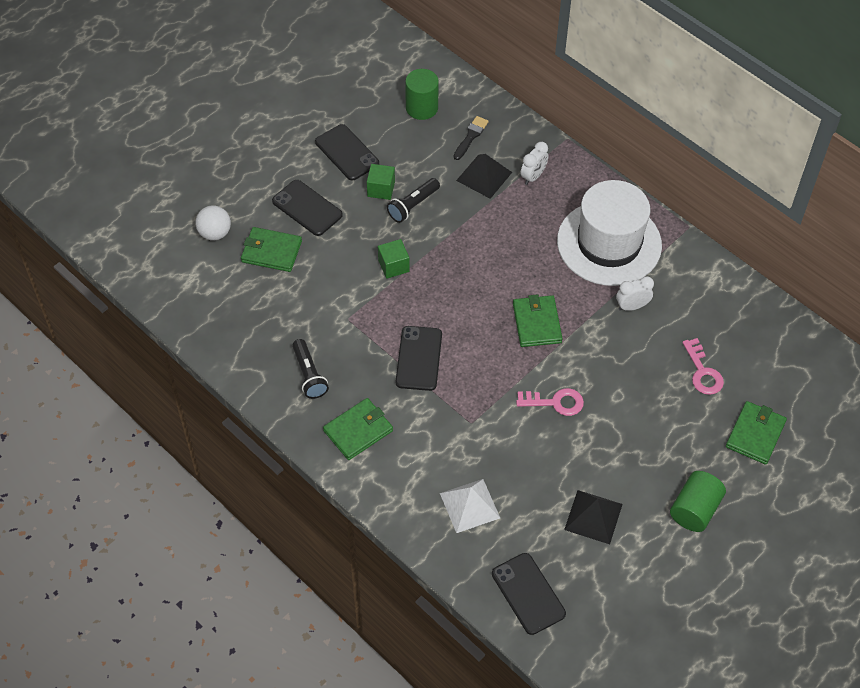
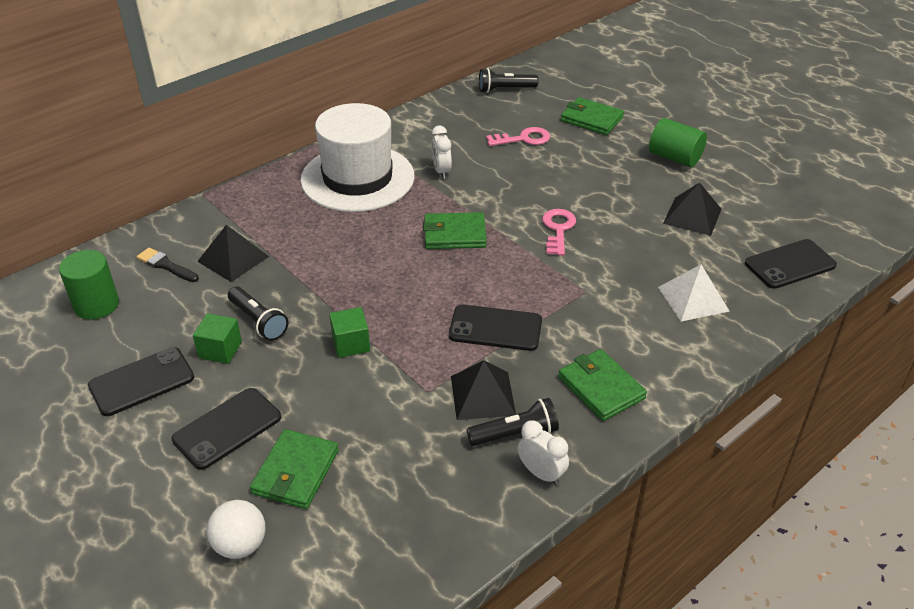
camera: 85 degrees left, 15 degrees down
(346, 353) = (482, 395): none -> black pyramid
(533, 176) = (248, 222): white clock -> white clock (541, 473)
(798, 353) = (505, 89): none -> black flashlight

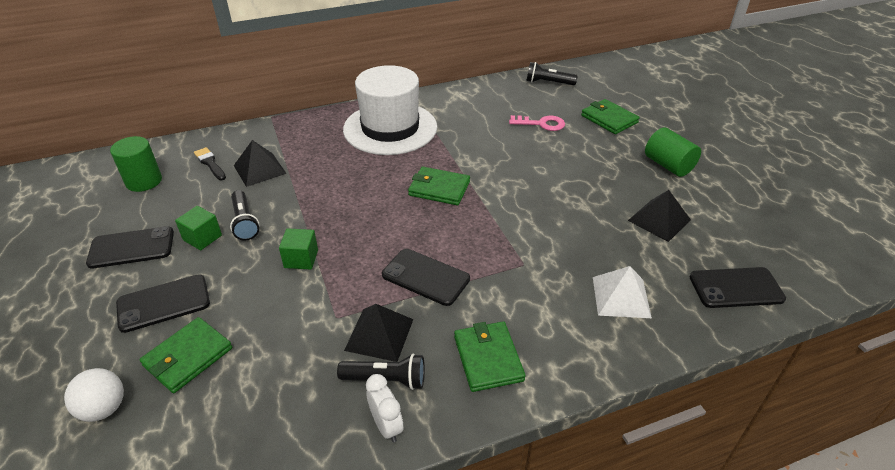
camera: 20 degrees right, 0 degrees up
(441, 171) = (459, 136): white clock -> none
(558, 229) = (529, 204): pink key -> none

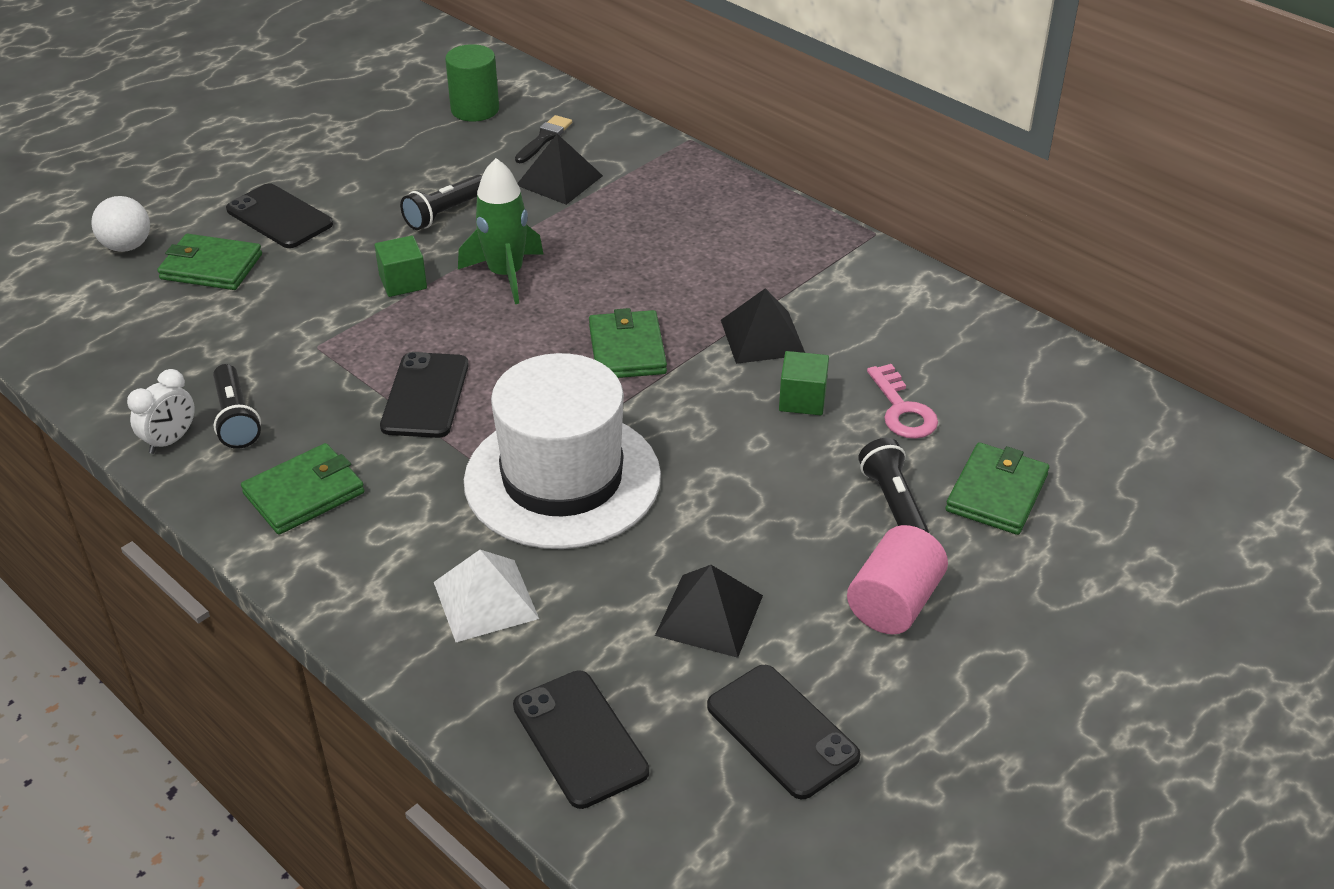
camera: 65 degrees right, 0 degrees up
(131, 248) = (354, 156): black phone -> black phone (782, 731)
(202, 238) = (398, 195): green cube -> green cube (802, 399)
(333, 214) = (506, 275): none -> green rocket
(379, 334) = (304, 390): black pyramid -> black pyramid (763, 337)
(390, 128) = (749, 253): white hat -> white hat (562, 479)
(548, 83) = (1062, 384): black flashlight -> black flashlight (893, 504)
(668, 165) = (894, 603): green cylinder -> pink cylinder

